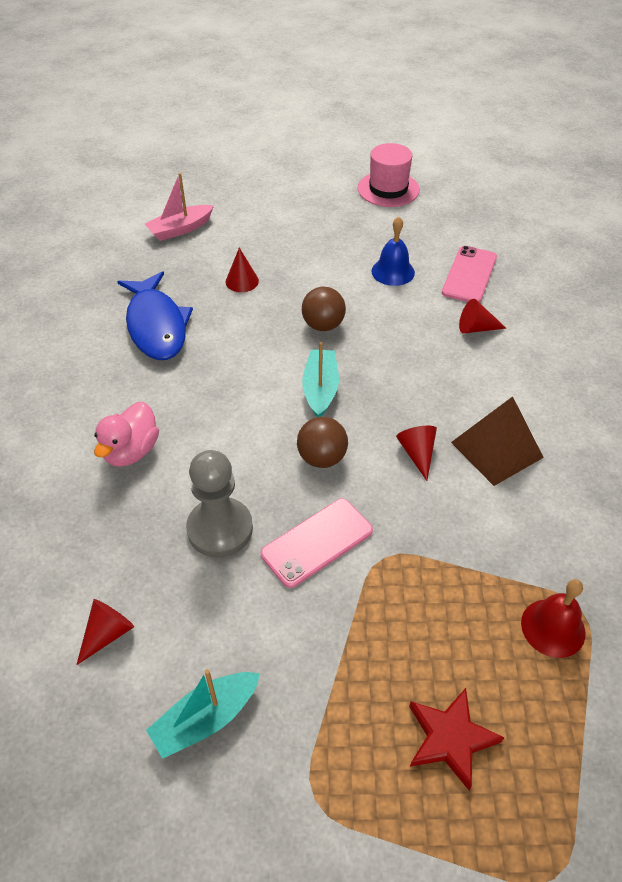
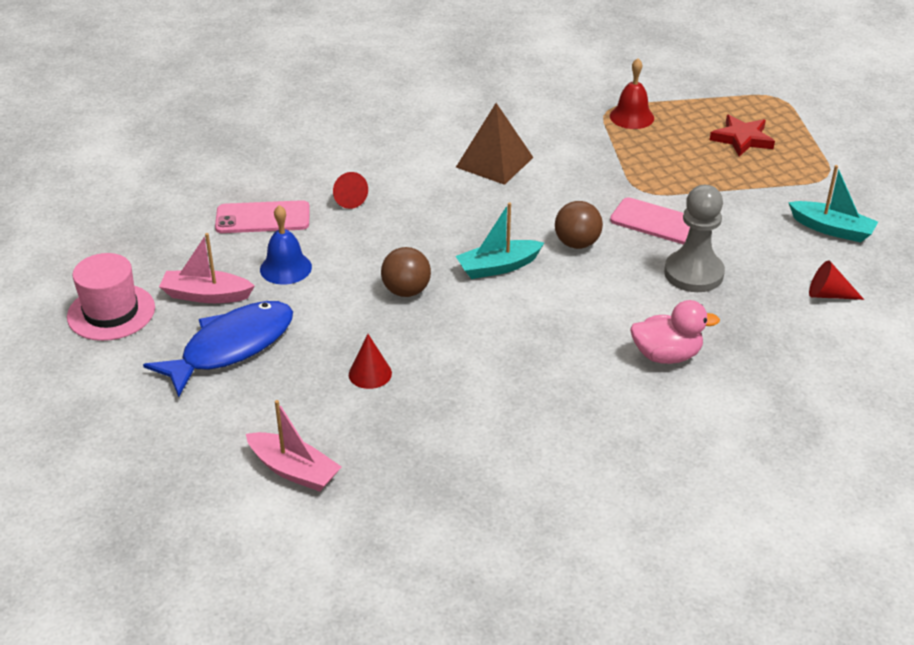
camera: 115 degrees left, 10 degrees down
(156, 326) = (491, 412): blue fish -> blue fish (231, 347)
(382, 229) = (206, 295): none -> pink boat
(417, 453) = (530, 197): red cone -> none

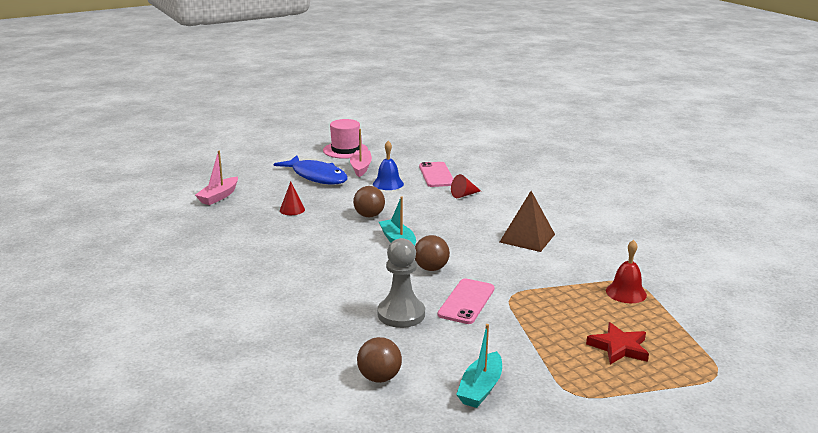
camera: 85 degrees right, 15 degrees down
(666, 355) = (302, 300): pink duck -> none
(828, 295) = (379, 378): red cone -> brown ball

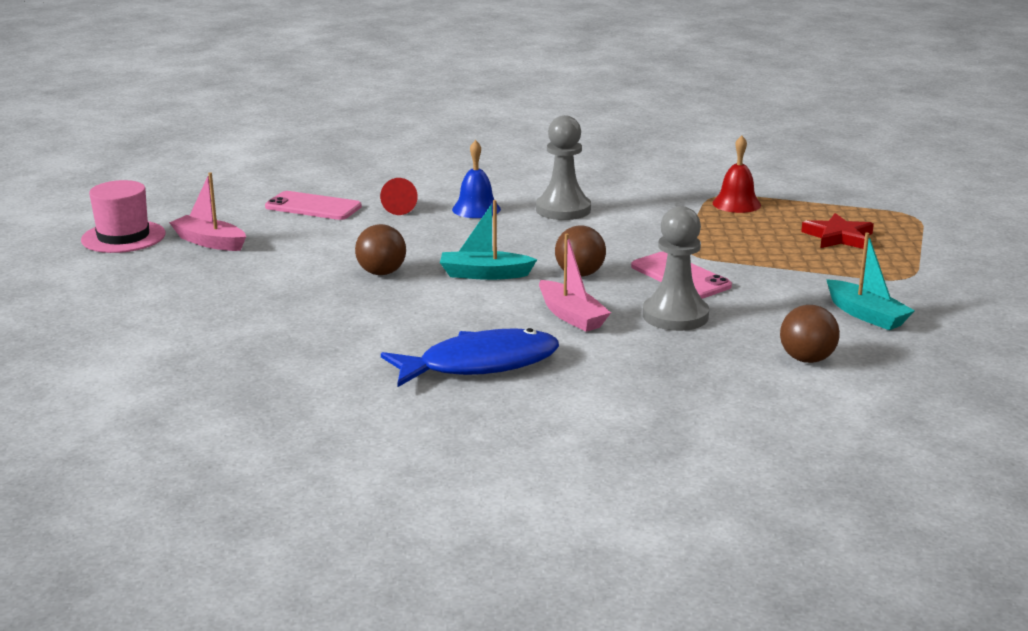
camera: 60 degrees left, 0 degrees up
(219, 196) = (147, 359): pink boat -> pink boat (571, 316)
(292, 209) = (286, 316): red cone -> none
(316, 176) = (191, 276): blue fish -> blue fish (480, 364)
(388, 184) = (295, 239): blue bell -> blue bell (476, 209)
(527, 238) = (563, 210): brown pyramid -> grey pawn

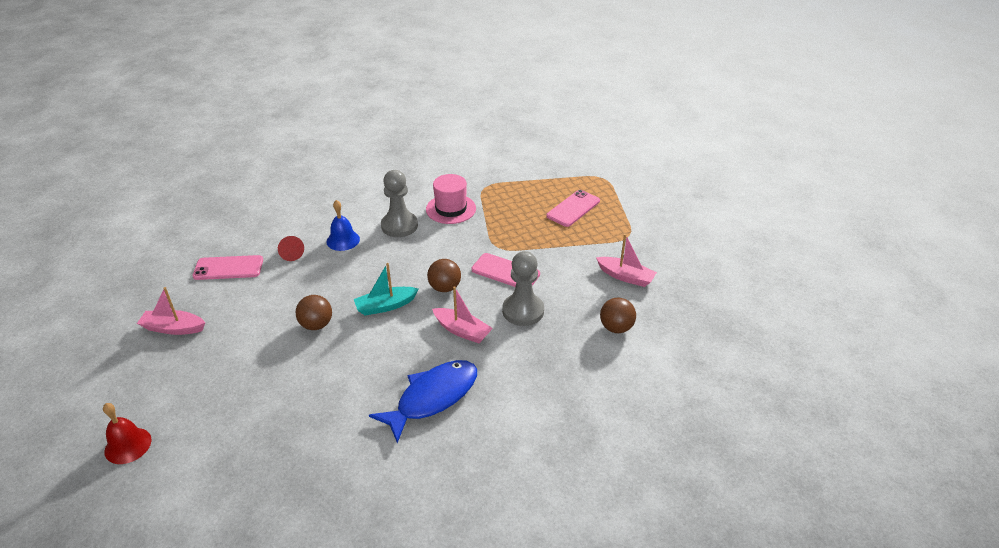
camera: 25 degrees left, 15 degrees up
(123, 237) = (102, 342): pink hat -> pink hat (451, 209)
(736, 204) = (500, 192): red bell -> red bell (128, 445)
(838, 237) = (573, 208): red star -> pink phone
(866, 315) = (625, 276): turquoise boat -> pink boat

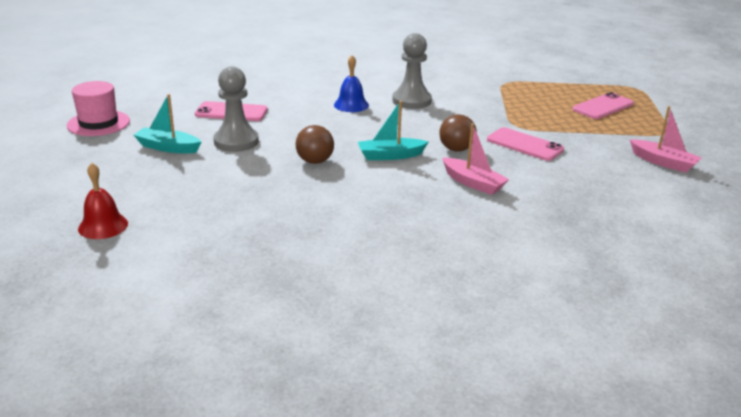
camera: 10 degrees right, 10 degrees down
(173, 328) = (168, 147): pink boat -> turquoise boat
(291, 253) = (296, 108): red cone -> none
(433, 398) = (435, 230): blue fish -> none
(451, 209) = (467, 94): pink hat -> pink hat (98, 123)
(523, 311) = (543, 176): grey pawn -> grey pawn (236, 141)
(616, 328) = (652, 200): brown ball -> none

